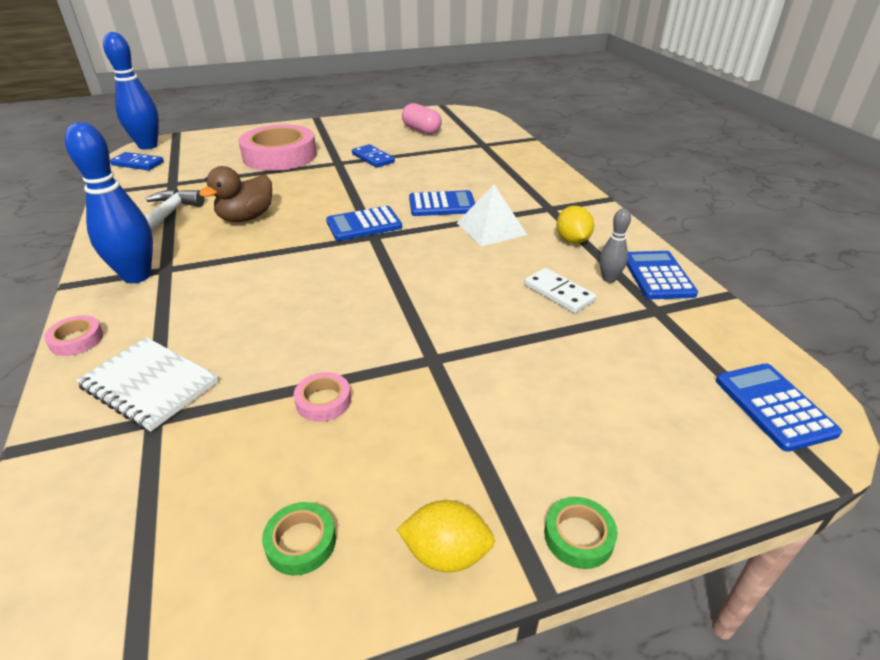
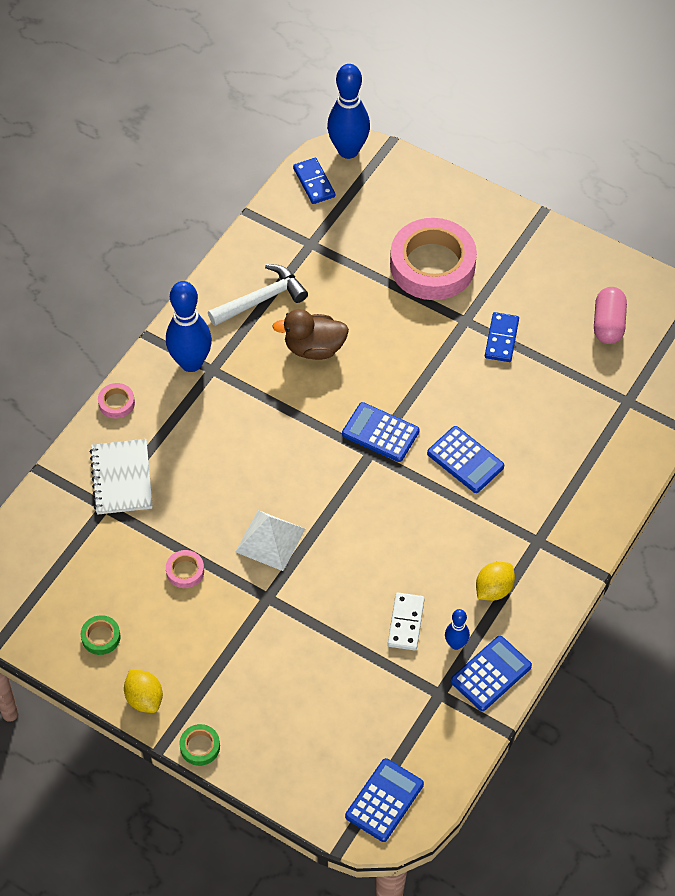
camera: 50 degrees right, 20 degrees up
(491, 228) = (459, 522): white pyramid -> white pyramid (270, 540)
(609, 279) = (456, 644): grey bowling pin -> blue bowling pin

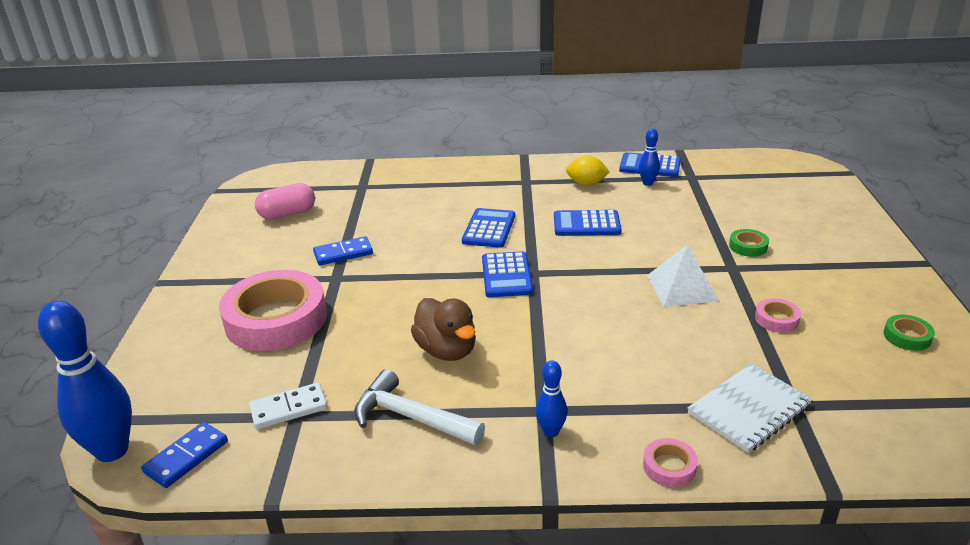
camera: 120 degrees left, 25 degrees down
(144, 698) = (907, 287): yellow lemon -> none
(191, 363) = (551, 431): blue bowling pin -> blue bowling pin, size x0.50
(200, 746) = (890, 246): green tape -> green tape (748, 246)
(384, 800) = (791, 170): blue calculator -> blue calculator (586, 224)
(406, 623) = (660, 205): white domino -> white domino (289, 408)

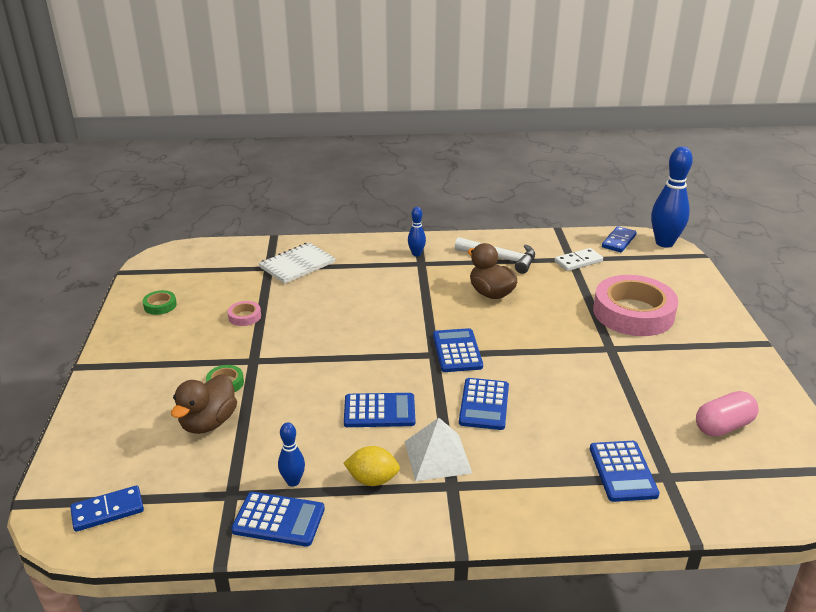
camera: 175 degrees right, 0 degrees up
(343, 253) = (621, 373): blue domino -> blue domino (108, 511)
(393, 188) = (622, 471): none -> blue calculator
(669, 467) = (353, 242): pink tape -> none
(682, 288) = (306, 341): white pyramid -> white pyramid (437, 456)
(741, 216) = (208, 423): none -> brown duck

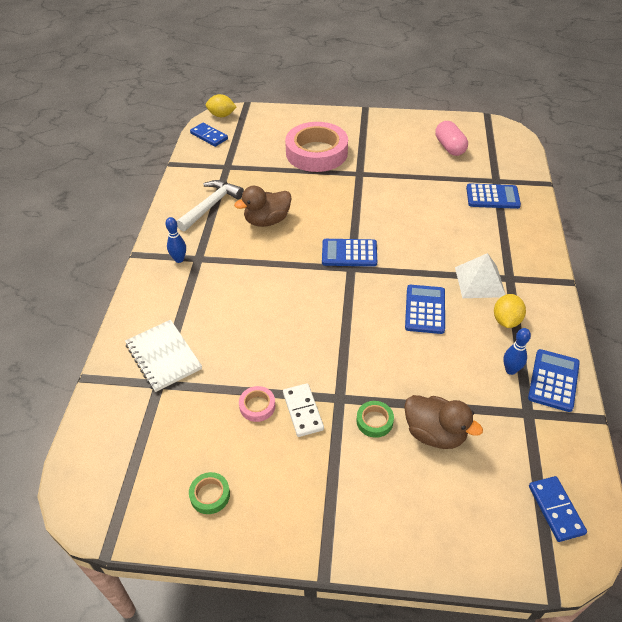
camera: 80 degrees left, 15 degrees up
(484, 404) = (420, 248): blue calculator -> none
(578, 262) = (233, 163): white domino -> white domino (303, 411)
(664, 243) = (221, 115): blue bowling pin -> yellow lemon

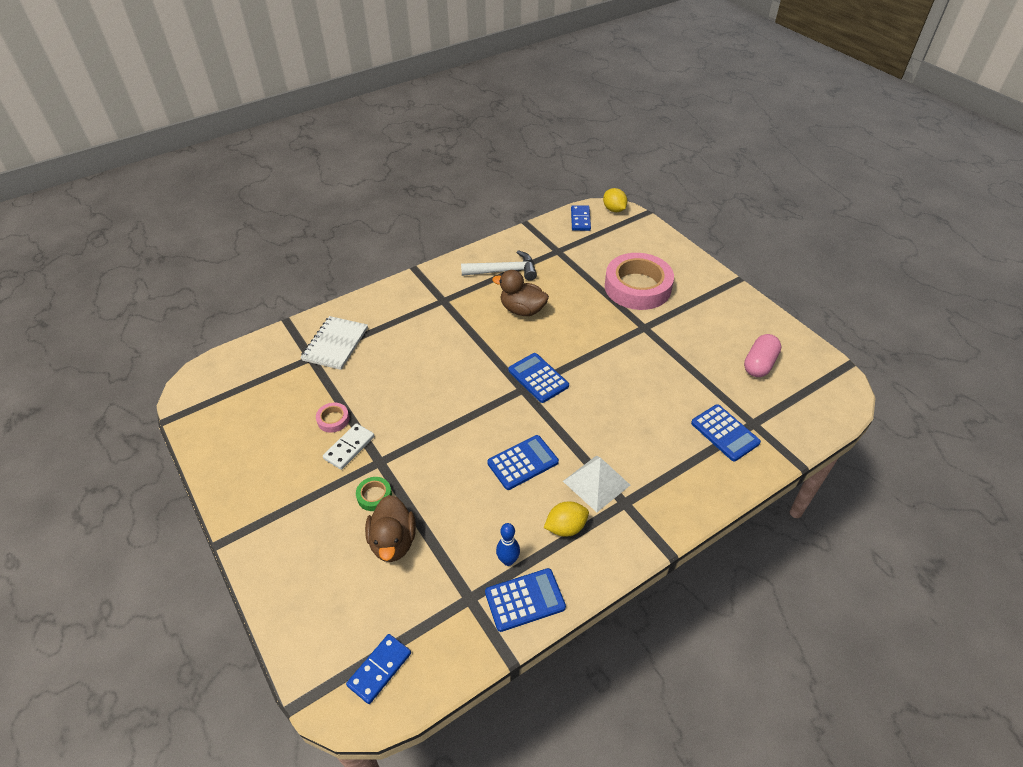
camera: 50 degrees right, 0 degrees up
(179, 259) = (432, 292): blue bowling pin -> none
(210, 495) = (241, 442): green tape -> none

